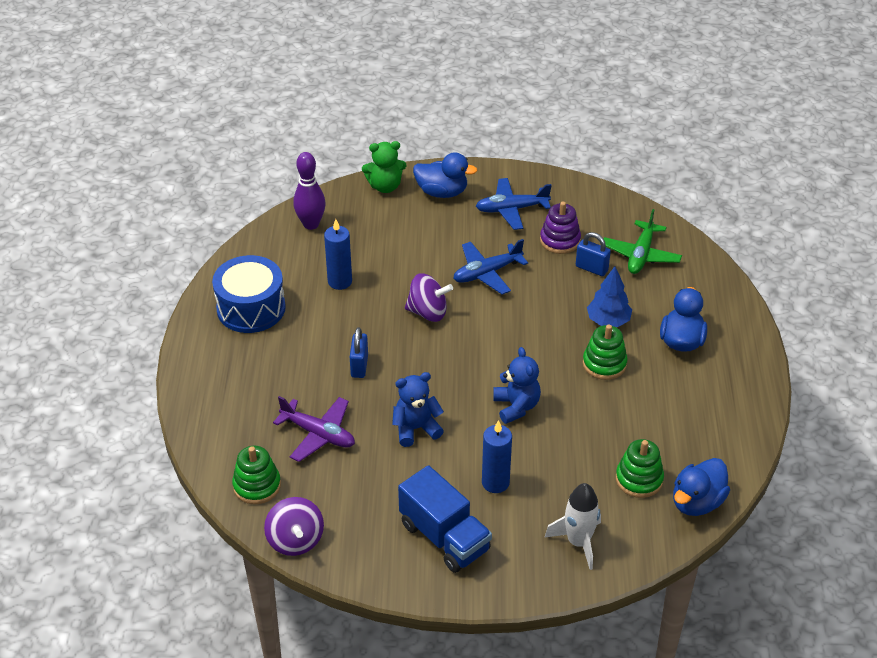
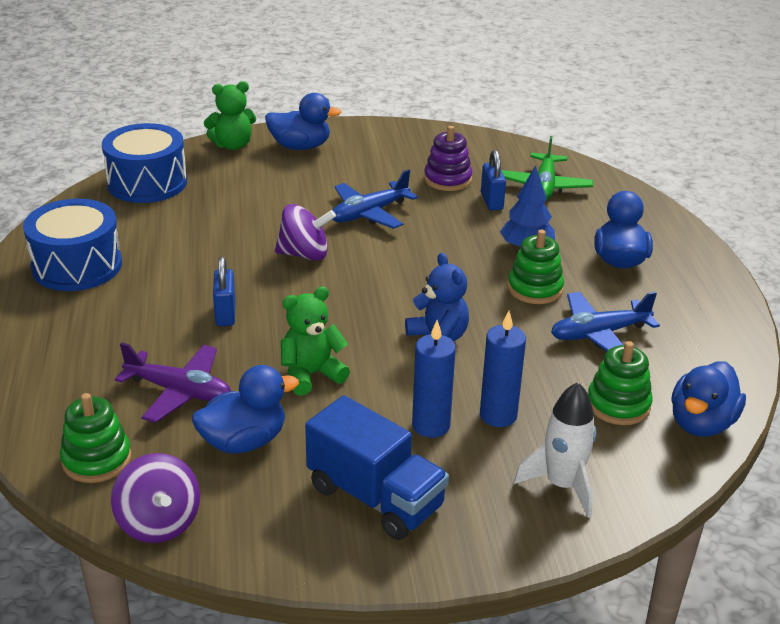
camera: 10 degrees left, 10 degrees down
(311, 224) = (147, 183): purple bowling pin -> blue drum
(340, 281) = (189, 233): blue candle -> blue candle (498, 415)
(359, 482) = (244, 441): none -> blue duck
(416, 429) = (311, 374): blue teddy bear -> green teddy bear
(511, 209) = (384, 156): blue plane -> blue plane (599, 334)
(591, 268) = (491, 201): blue padlock -> blue padlock turned 60 degrees clockwise

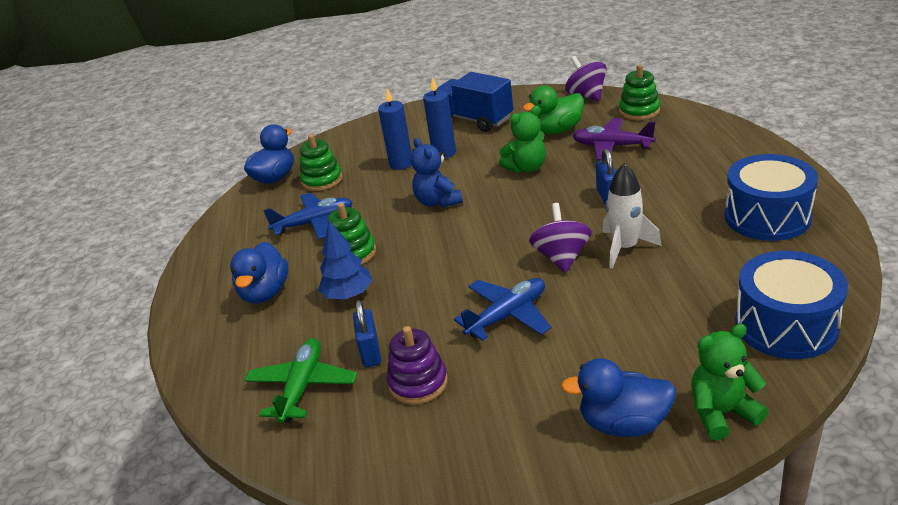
camera: 175 degrees left, 0 degrees up
(244, 441) = (557, 130): blue duck -> green duck
(304, 254) = (561, 257): purple spinning top -> purple spinning top turned 90 degrees clockwise
(562, 485) = (371, 139): white rocket -> white rocket (625, 248)

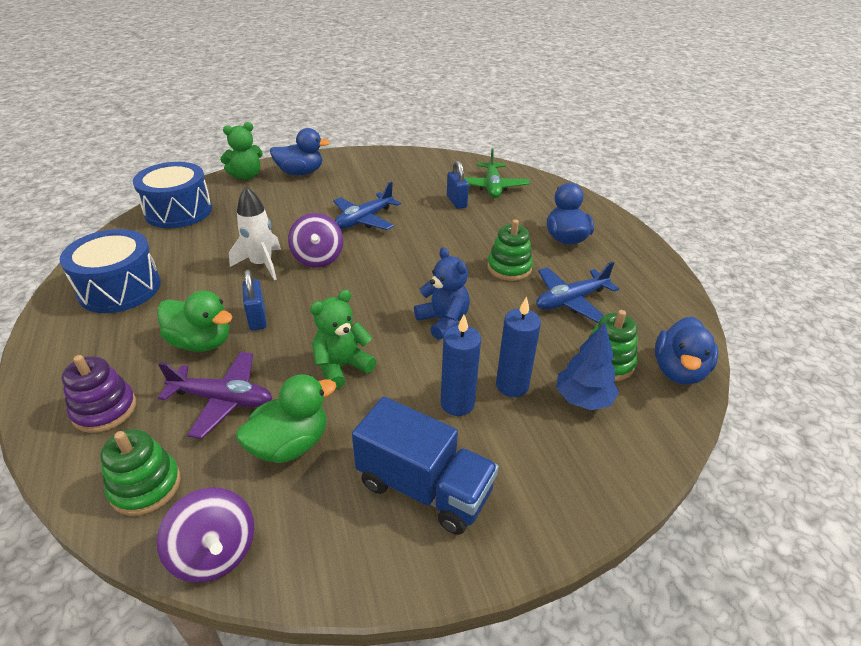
camera: 165 degrees right, 5 degrees up
(348, 295) = (492, 235): blue tree -> blue tree (583, 399)
(418, 383) = (419, 188): purple stacking toy -> purple stacking toy (104, 410)
(649, 177) = (201, 342): none -> green duck

